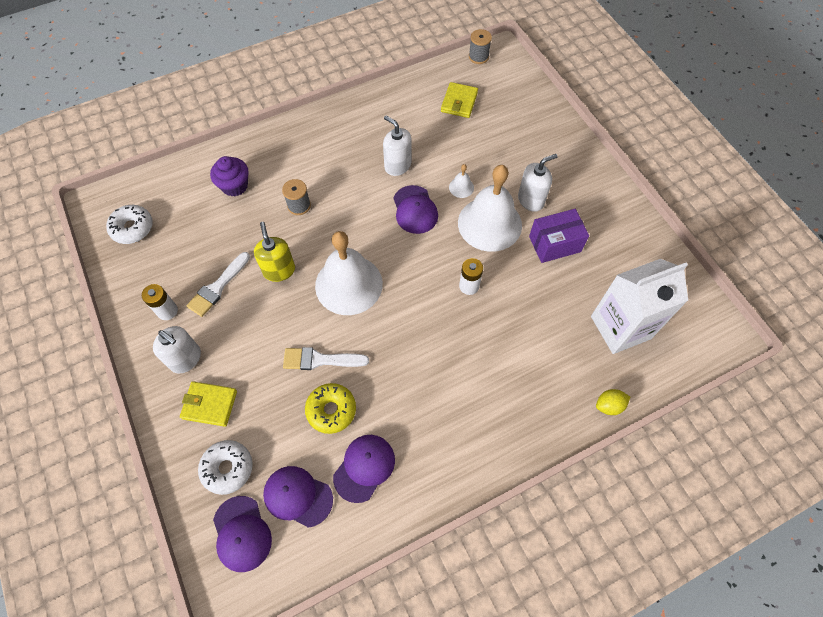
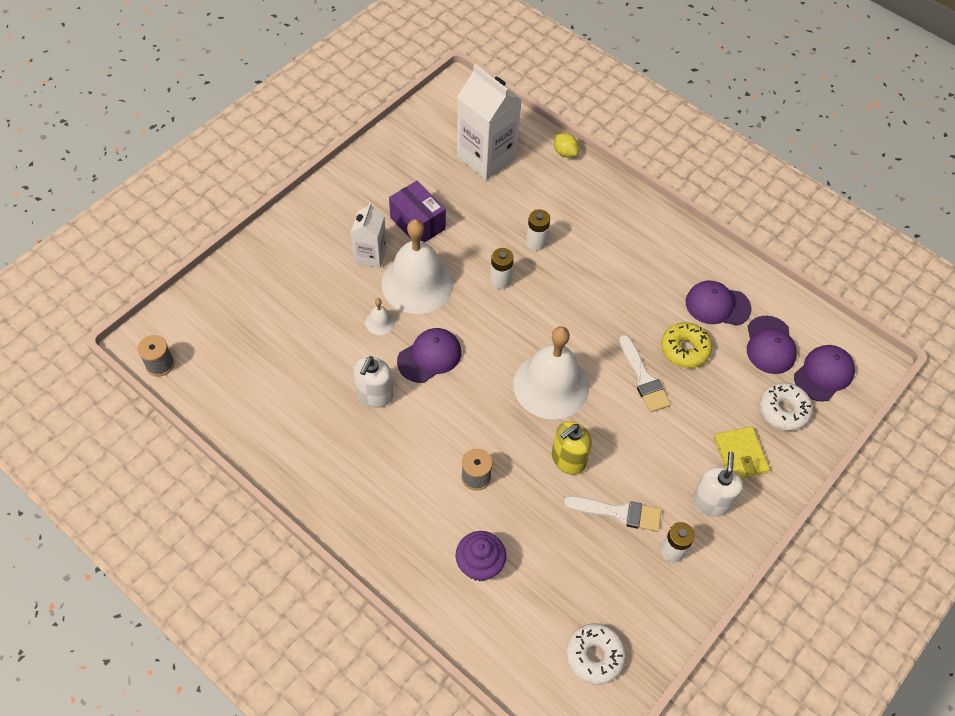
camera: 115 degrees left, 5 degrees down
(459, 102) = (249, 362): yellow wallet -> none
(501, 331) = (536, 242): none -> white battery
(531, 200) = (370, 255): white soap dispenser -> white carton

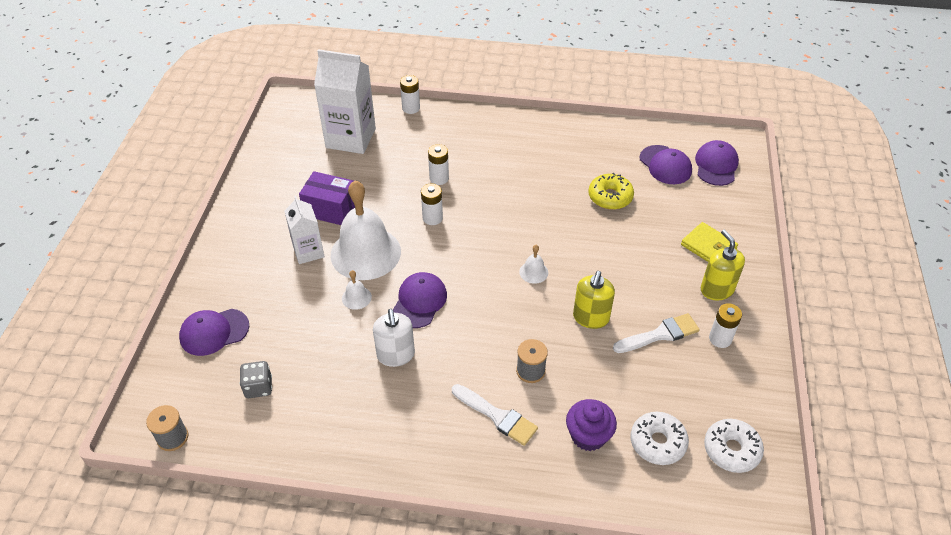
camera: 30 degrees left, 10 degrees down
(249, 359) = (258, 387): none -> grey dice
(551, 385) = (533, 272): white bell -> white bell, size x0.41
(565, 152) = (411, 108): yellow lemon -> white battery
(643, 378) = (597, 231): white brush -> white brush (497, 416)
(711, 502) = (716, 289): white soap dispenser -> yellow soap dispenser
(717, 305) = (607, 157): purple cap -> purple cap (214, 332)
(783, 410) = (711, 202): white donut -> white donut (657, 442)

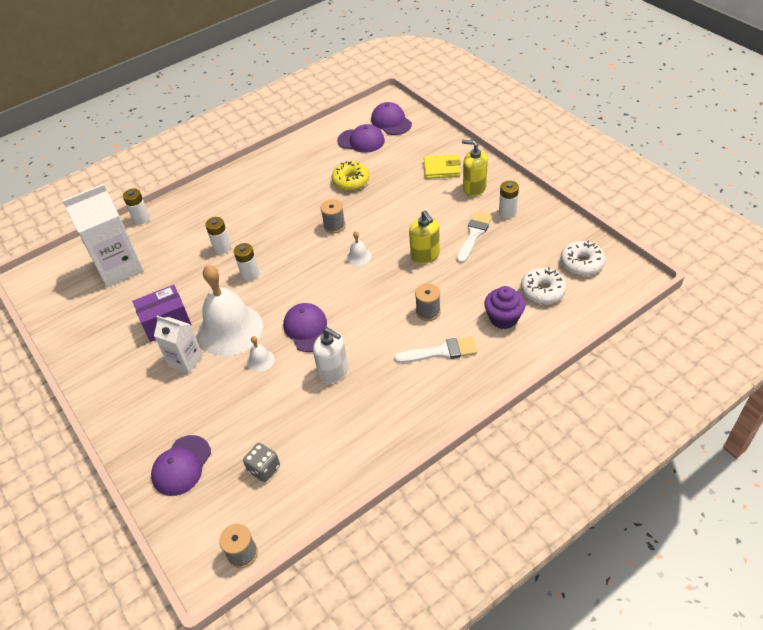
camera: 40 degrees left, 0 degrees up
(547, 228) = (334, 226): none -> grey spool

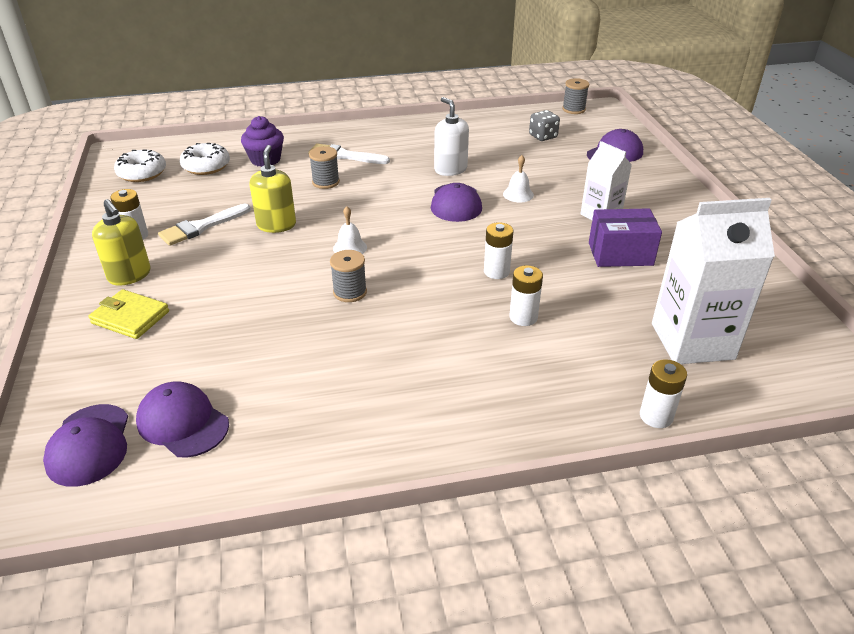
camera: 160 degrees left, 10 degrees down
(230, 329) = (542, 226): white bell -> none
(351, 181) = (271, 349): yellow donut -> none

